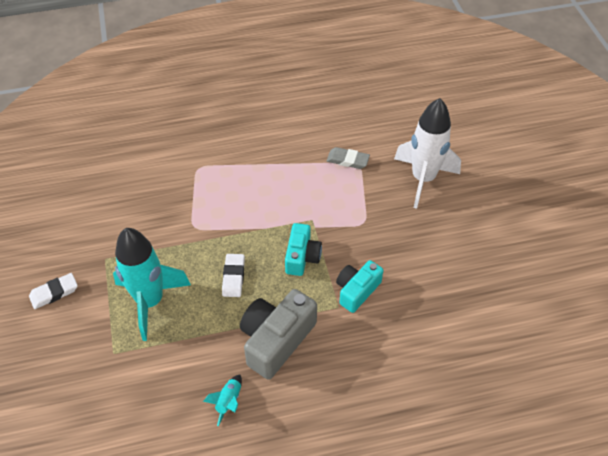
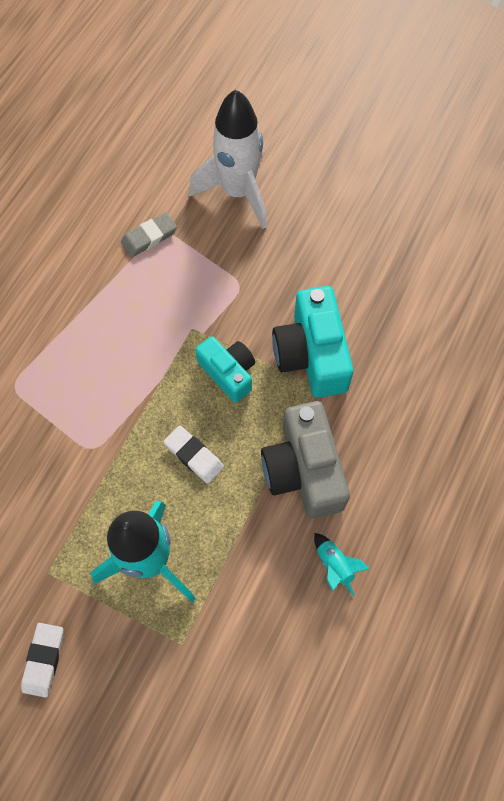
camera: 50 degrees left, 15 degrees up
(357, 291) = (312, 354): turquoise camera -> turquoise camera, size x1.59

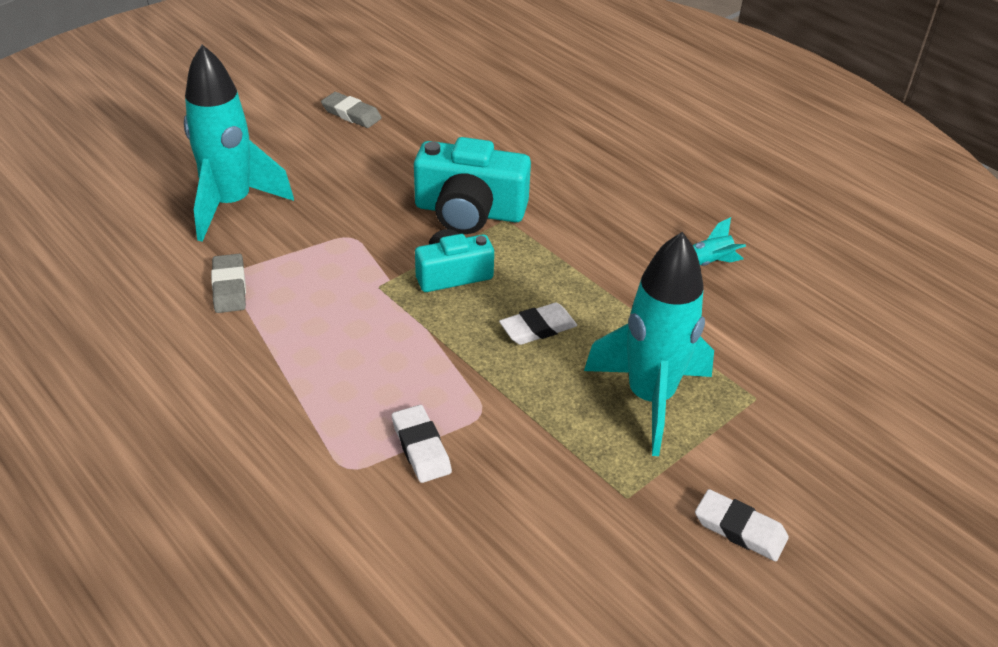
camera: 70 degrees left, 25 degrees down
(46, 423) = (421, 447): none -> white eraser
(238, 192) = (231, 204): white rocket -> turquoise rocket
(304, 470) = (596, 254): grey camera -> none
(398, 213) = (351, 114): none -> grey eraser

